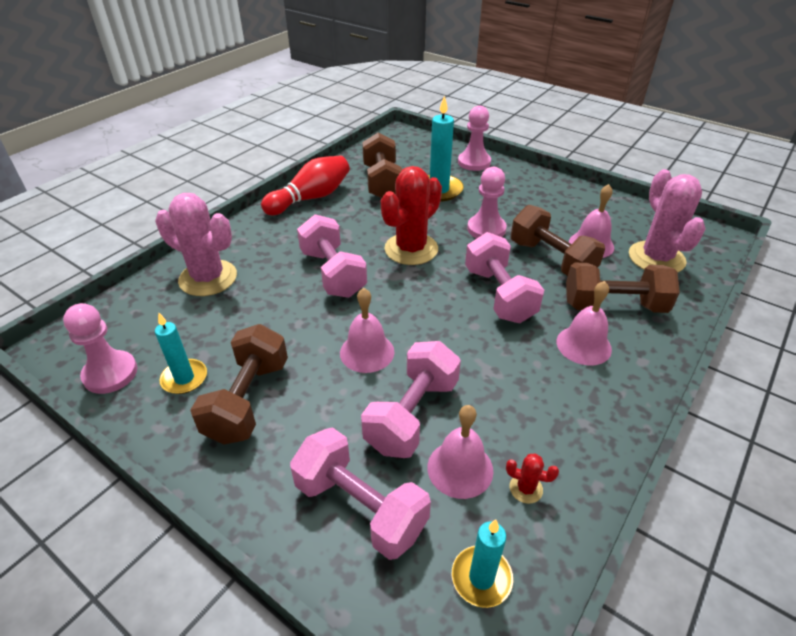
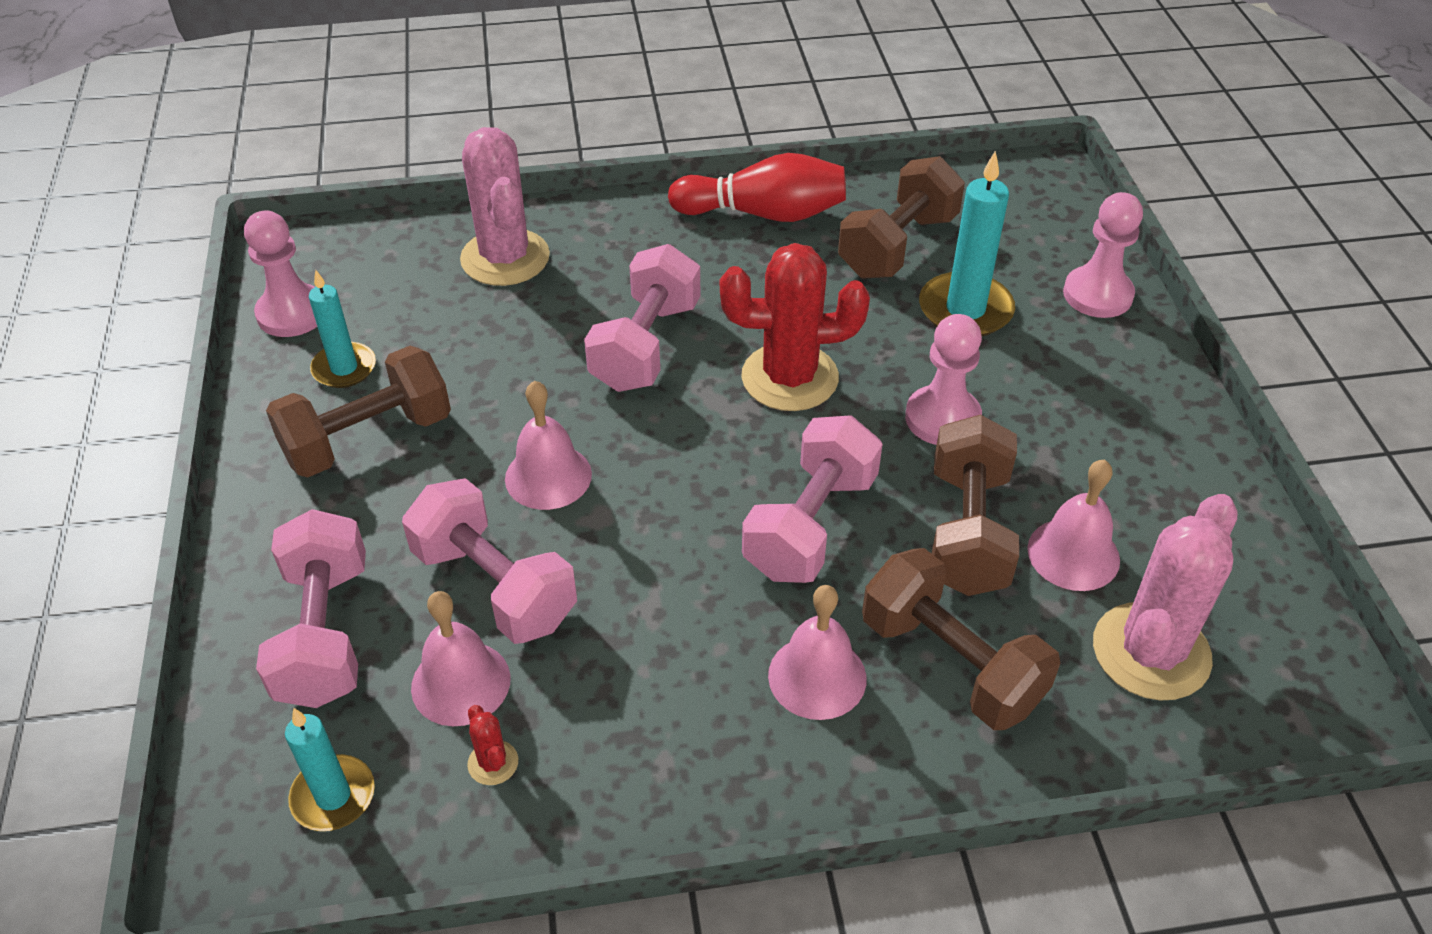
camera: 45 degrees right, 5 degrees up
(412, 415) = (495, 586): pink dumbbell -> pink dumbbell turned 60 degrees clockwise

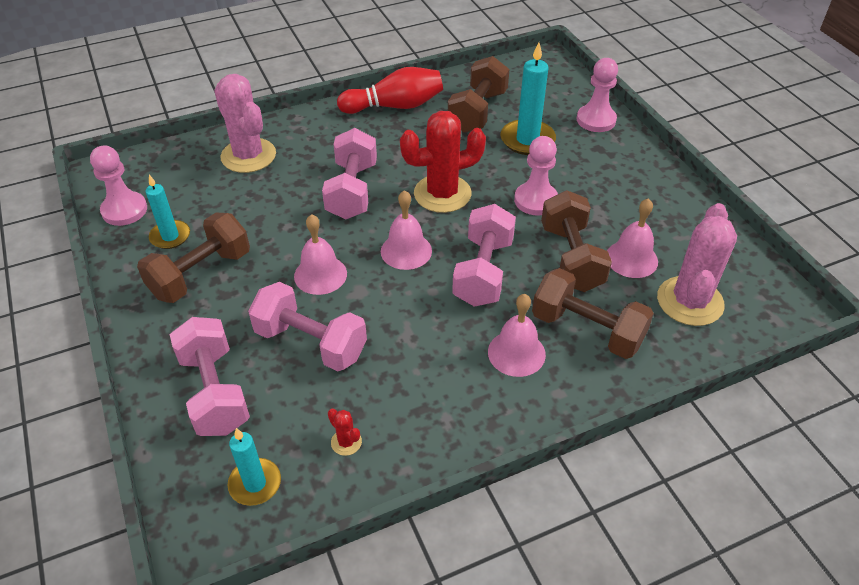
camera: 15 degrees left, 0 degrees up
(460, 683) = (310, 401): pink bell -> pink bell (406, 251)

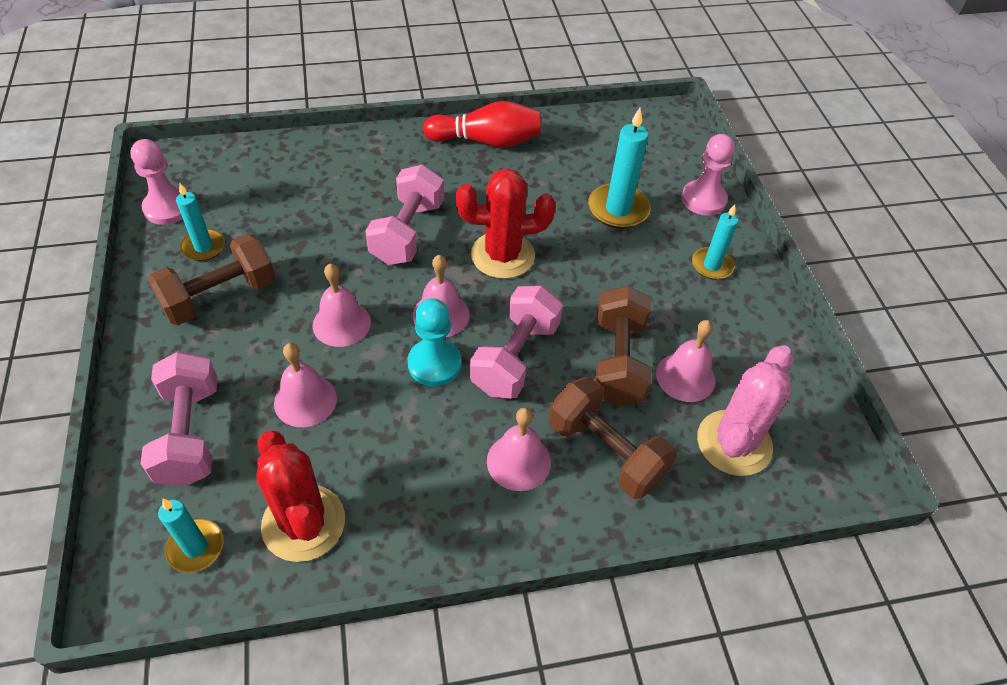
camera: 10 degrees right, 5 degrees up
(248, 156) = (313, 170): pink cactus -> none
(311, 343) = (305, 400): pink dumbbell -> pink bell
(346, 442) = (303, 523): red cactus -> red cactus, size x2.45
(415, 291) = (434, 364): none -> turquoise pawn
(477, 111) = (574, 164): brown dumbbell -> none
(536, 200) = (602, 284): pink pawn -> none
(621, 169) = (712, 265): none -> turquoise candle

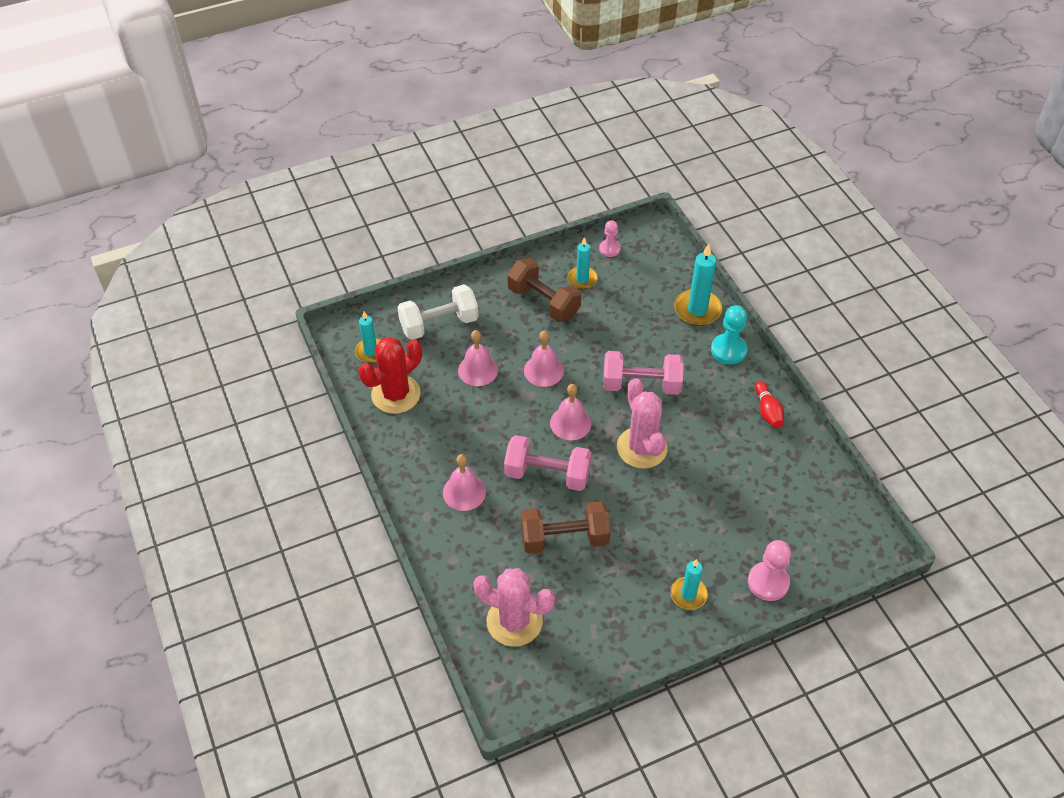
camera: 80 degrees right, 0 degrees up
(168, 208) = (609, 249): pink pawn -> pink pawn, size x0.64
(190, 434) = (439, 324): pink dumbbell -> white dumbbell
(434, 364) = (527, 429): turquoise pawn -> turquoise pawn (728, 350)
(486, 141) = (767, 411): red bowling pin -> red bowling pin, size x0.58
(502, 255) = (641, 448): red cactus -> pink cactus
(606, 451) = (485, 541): brown dumbbell -> none
(618, 209) = (726, 518): turquoise candle -> turquoise candle (697, 310)
(685, 377) = (564, 584): pink bell -> none

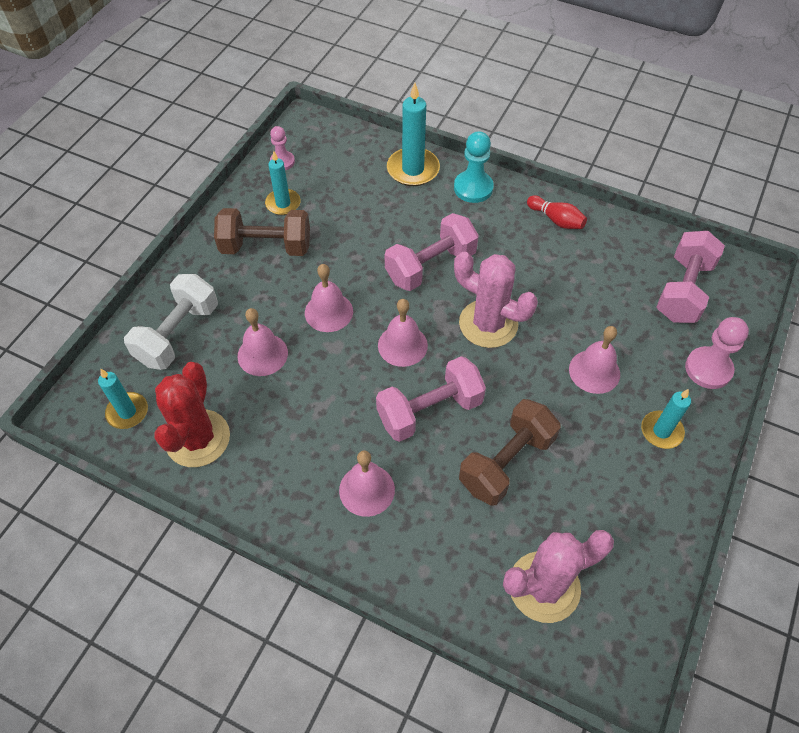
camera: 40 degrees left, 5 degrees up
(683, 527) = (594, 371): none -> pink bell
(810, 521) = (683, 290): none -> pink dumbbell

